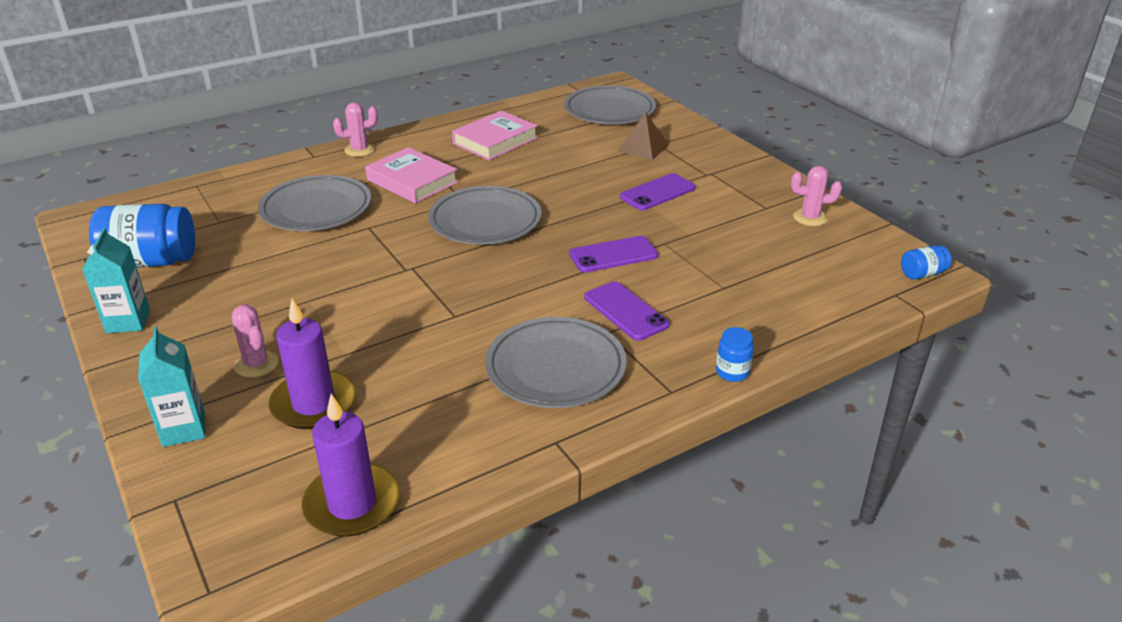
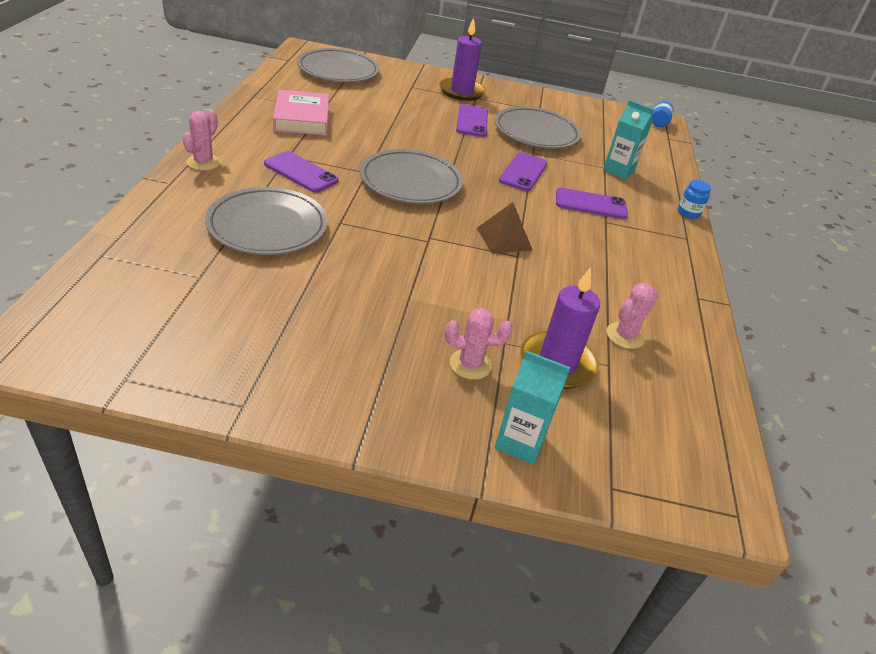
camera: 55 degrees left, 5 degrees up
(128, 321) = (302, 402): turquoise carton -> turquoise carton (618, 171)
(151, 261) = (208, 343): blue jar -> none
(352, 504) = (692, 404): purple candle -> purple candle (461, 92)
(412, 181) = (301, 172): pink book -> purple phone
(555, 368) = (623, 256): grey plate -> grey plate (536, 132)
(643, 147) = (408, 92): brown pyramid -> brown pyramid (504, 239)
(810, 218) = (568, 109): pink cactus -> pink cactus (625, 336)

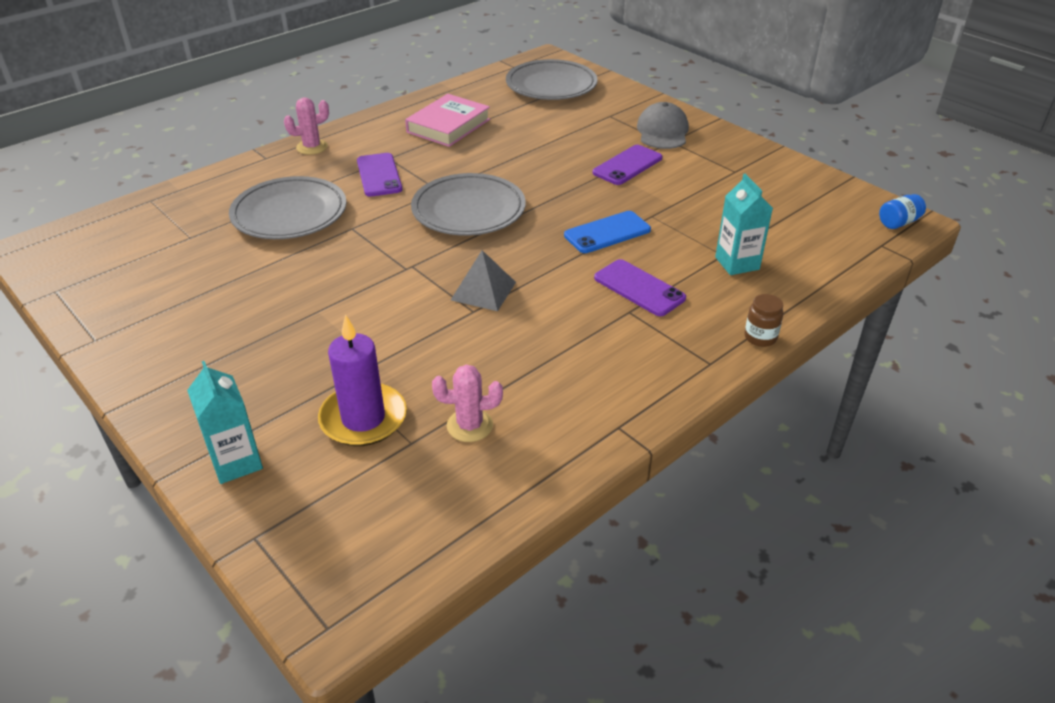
camera: 45 degrees right, 0 degrees up
(461, 92) = (662, 131): purple candle -> grey cap
(470, 364) = (288, 384): pink cactus -> none
(504, 239) = (483, 291): brown pyramid -> grey pyramid
(523, 172) = (607, 233): purple phone -> blue phone
(536, 132) = (690, 195): grey plate -> none
(688, 213) = (760, 337): blue jar -> brown jar

